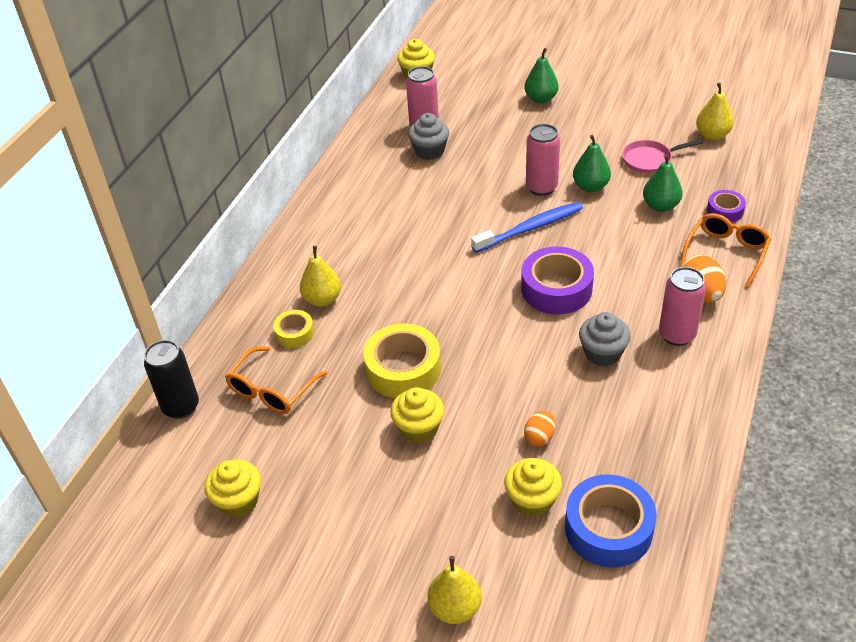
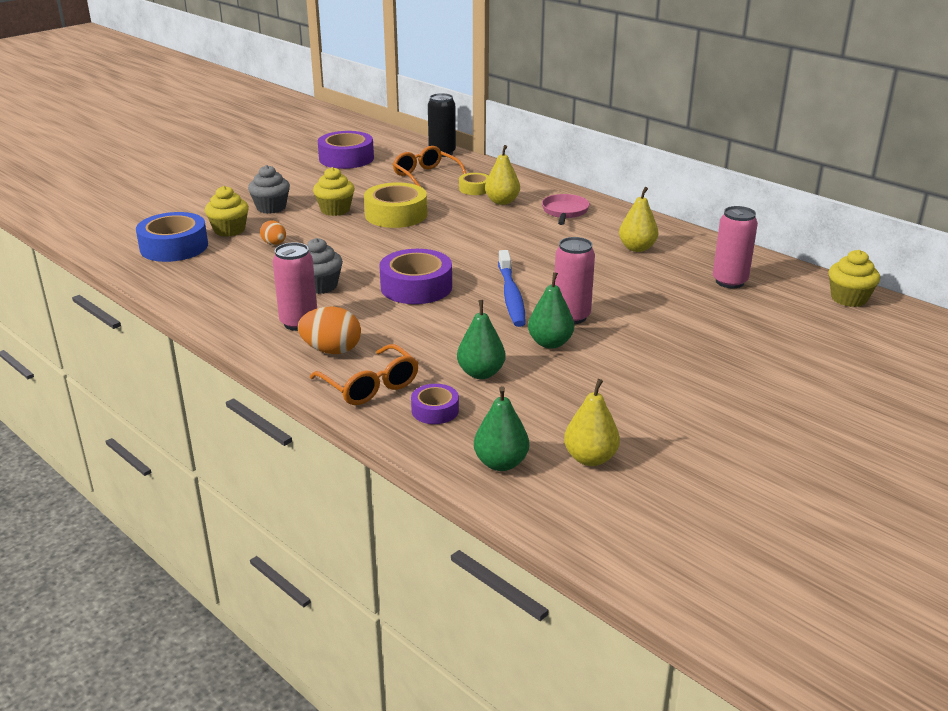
camera: 110 degrees right, 15 degrees down
(238, 501) = (346, 158): yellow cupcake -> purple tape
(429, 151) = (681, 276): grey cupcake -> grey cupcake (271, 208)
(455, 608) = (194, 196): yellow pear -> yellow pear (637, 248)
(541, 99) = (754, 360): green pear -> green pear (501, 463)
(650, 160) = (571, 394): pink pan -> pink pan (565, 212)

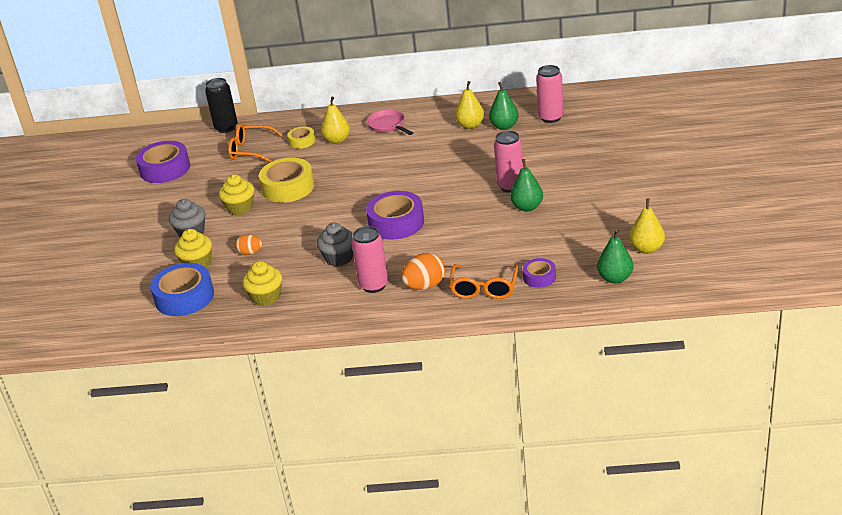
camera: 40 degrees left, 5 degrees up
(370, 386) = (484, 288): orange glasses -> orange glasses turned 90 degrees clockwise
(481, 373) = (524, 244): green pear -> green pear (504, 126)
(511, 296) = (458, 194): blue toothbrush -> none
(849, 299) = (619, 94): yellow cupcake -> yellow cupcake (266, 297)

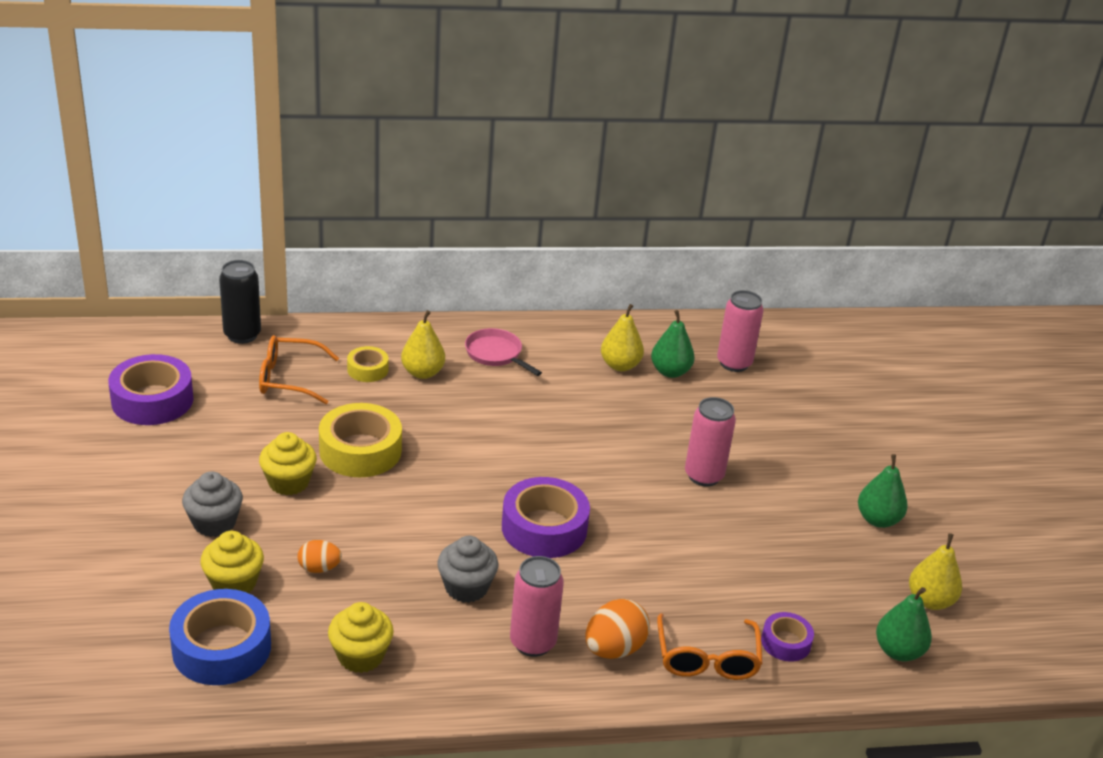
camera: 15 degrees left, 0 degrees up
(527, 207) = (737, 514): green pear -> green pear (878, 520)

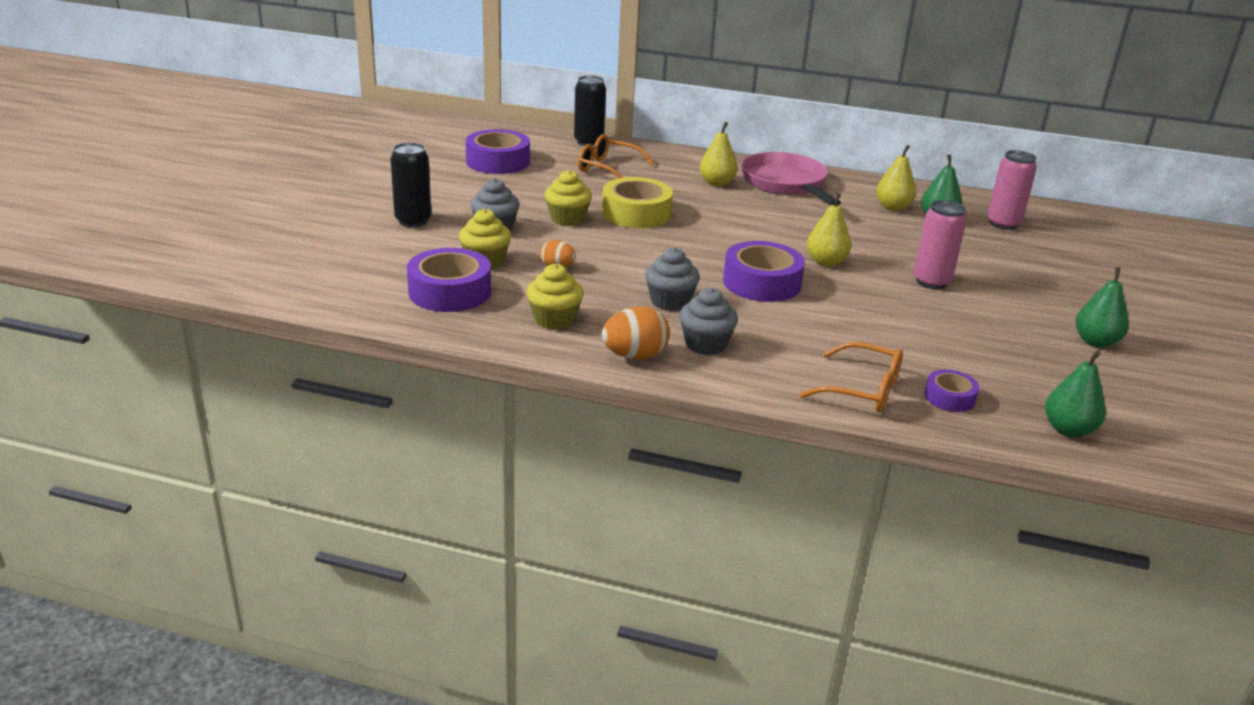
camera: 25 degrees right, 5 degrees down
(109, 538) = (413, 221): none -> black can
(221, 648) = (450, 292): blue tape -> purple tape
(367, 370) = (673, 174): yellow tape -> none
(496, 354) = (786, 184): pink pan -> pink pan, size x1.75
(533, 642) = (705, 344): pink can -> grey cupcake
(614, 649) = (777, 364): orange egg -> orange egg (635, 356)
(707, 659) = (863, 390): orange glasses -> orange glasses turned 90 degrees counterclockwise
(930, 601) = (1123, 405): yellow pear -> yellow pear (826, 262)

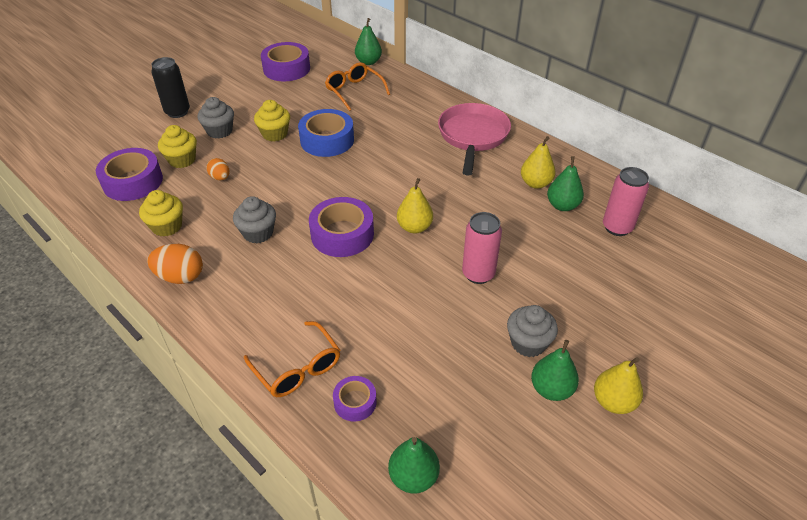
camera: 30 degrees right, 15 degrees up
(588, 142) = (368, 62): black can -> green pear
(636, 213) = (327, 140): yellow tape -> blue tape
(705, 344) = (237, 282): grey cupcake -> grey cupcake (528, 343)
(717, 183) = (419, 123): yellow pear -> yellow pear (613, 402)

